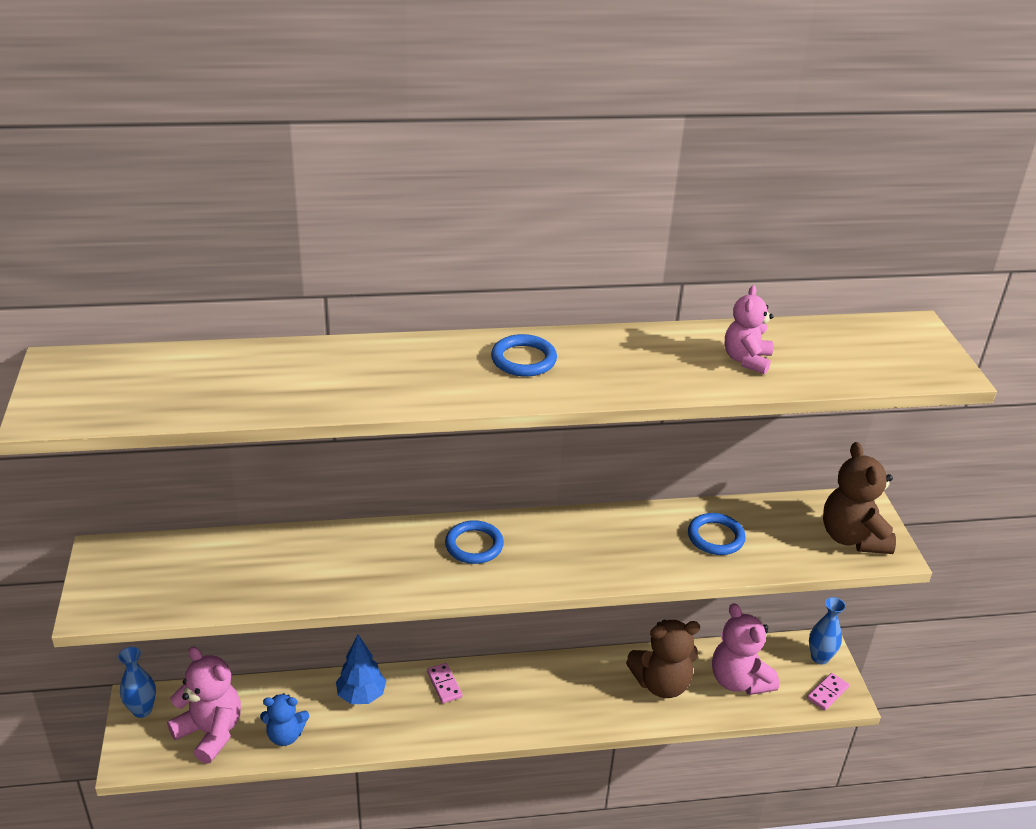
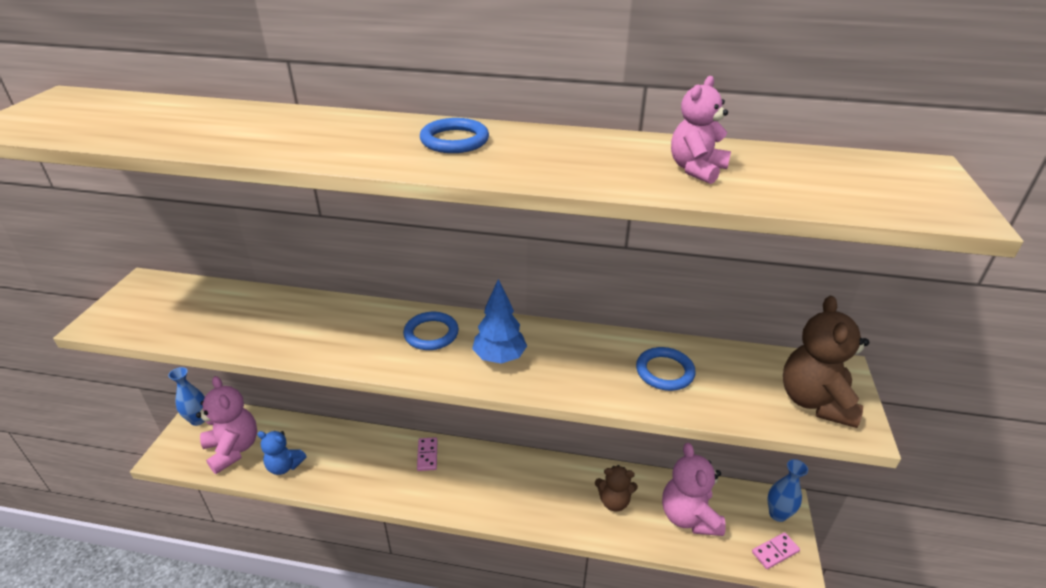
camera: 20 degrees right, 0 degrees up
(361, 695) = (358, 448): blue tree -> blue tree (499, 357)
(661, 684) = (614, 501): brown teddy bear -> brown teddy bear, size x0.63

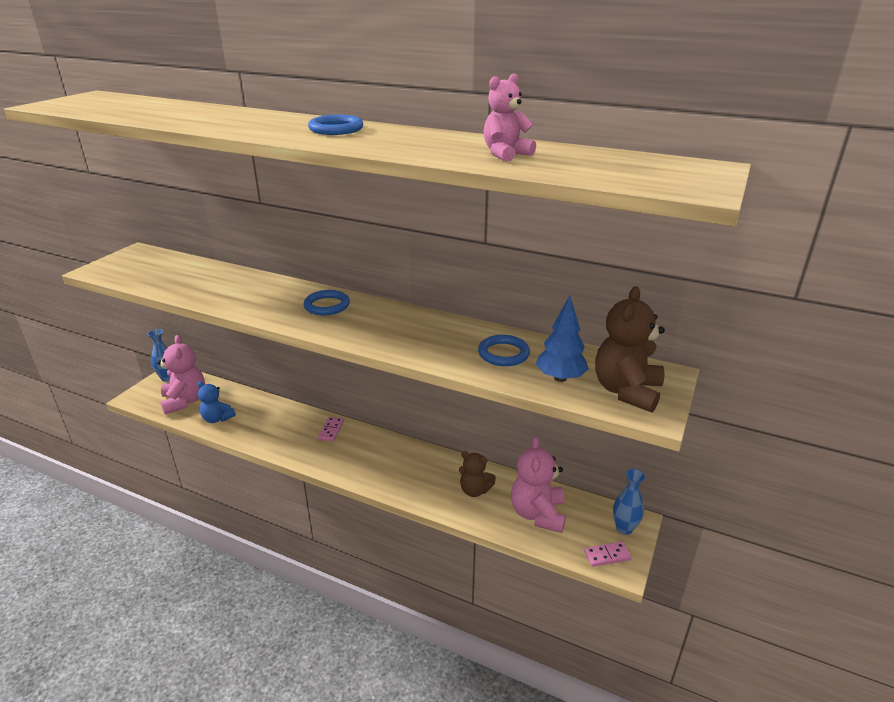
camera: 15 degrees right, 5 degrees down
(499, 357) = (371, 327): blue tree -> blue tree (560, 378)

